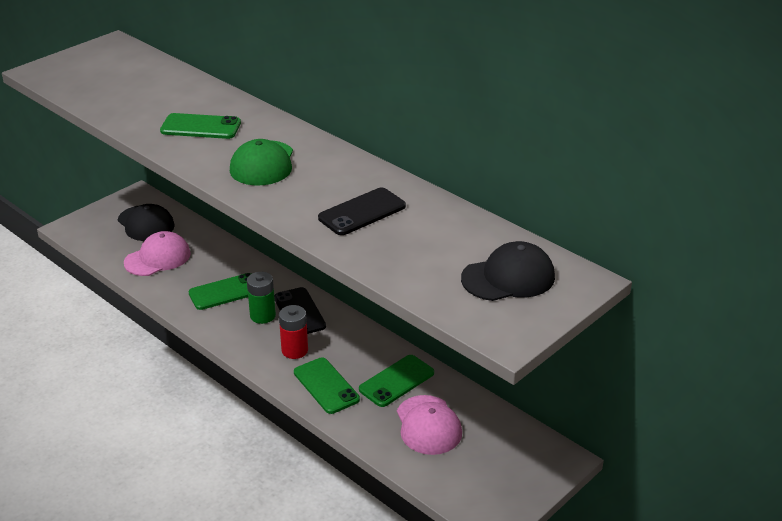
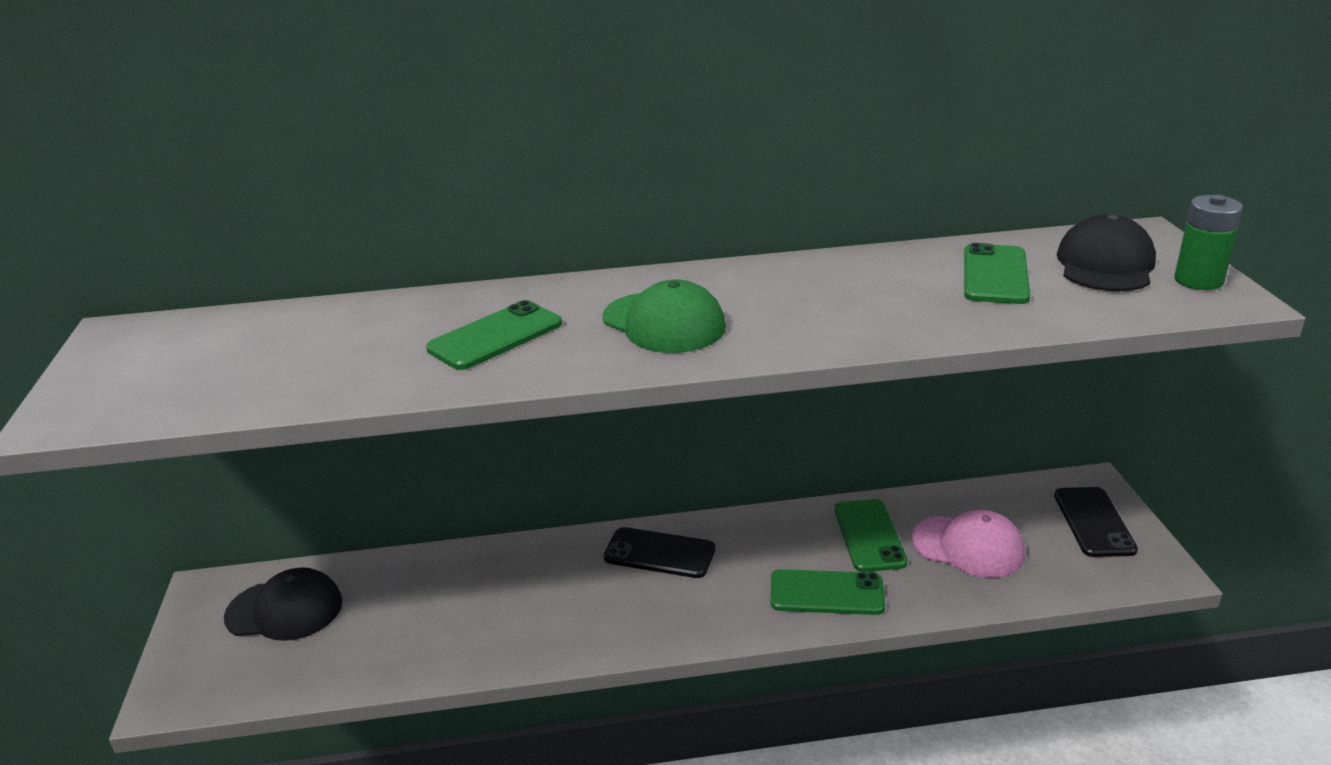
camera: 50 degrees left, 5 degrees down
(158, 258) = (381, 631): pink cap -> none
(225, 292) = (541, 599): green phone -> green phone (995, 275)
(262, 316) = (631, 587): green battery -> green battery (1198, 280)
(294, 350) = (731, 589): red battery -> none
(362, 212) = (872, 298): black phone -> black phone (1094, 522)

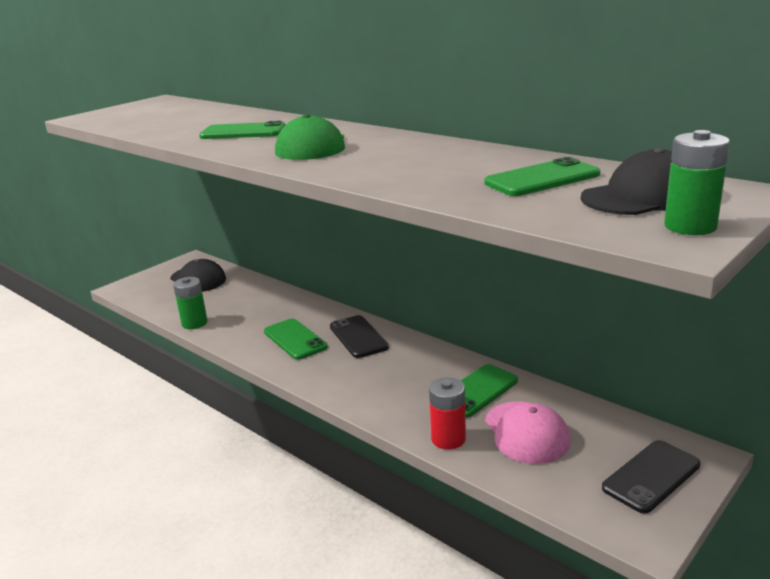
camera: 50 degrees right, 5 degrees down
(416, 667) = (194, 323): none -> green battery
(826, 593) = (398, 401): green phone -> green phone (295, 339)
(929, 596) = (448, 439): none -> red battery

